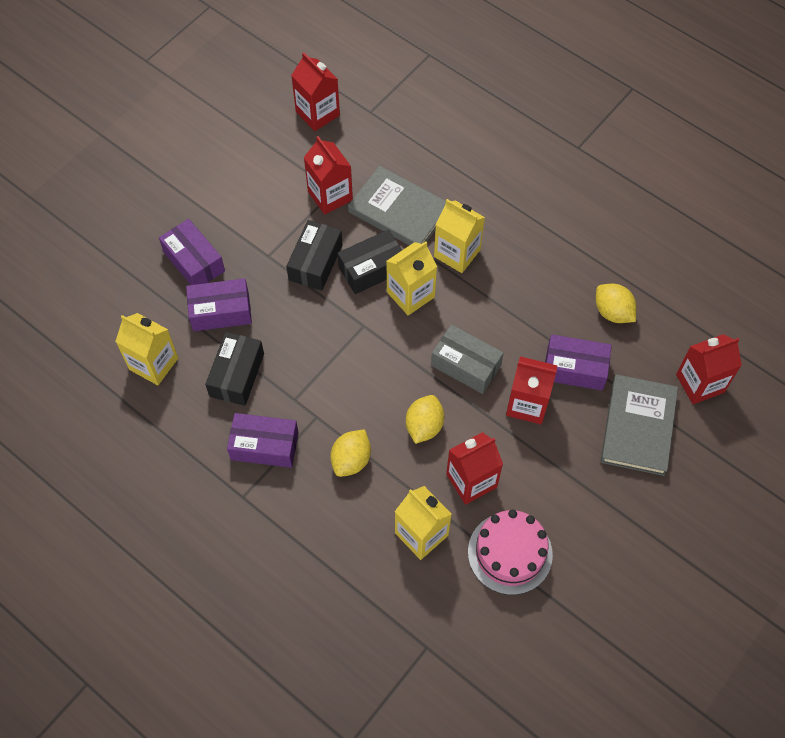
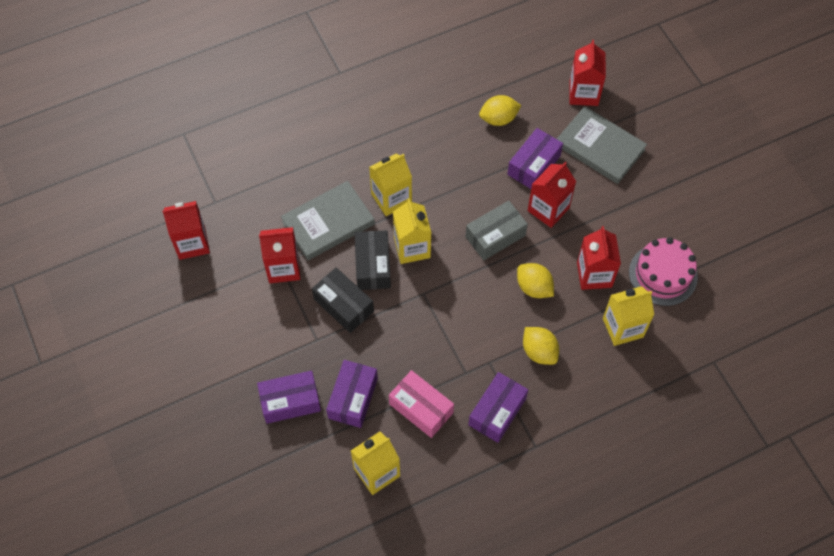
camera: 65 degrees left, 0 degrees up
(237, 375) = (421, 408): black box -> pink box

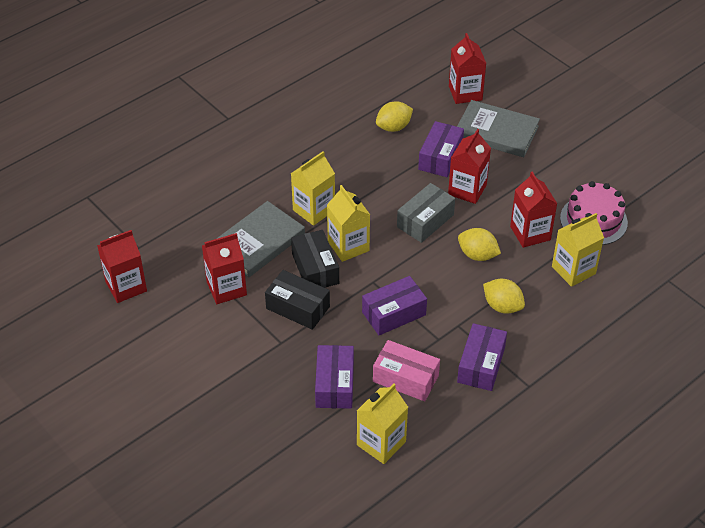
camera: 15 degrees left, 15 degrees down
(290, 401) = (272, 401): purple box -> purple box (394, 313)

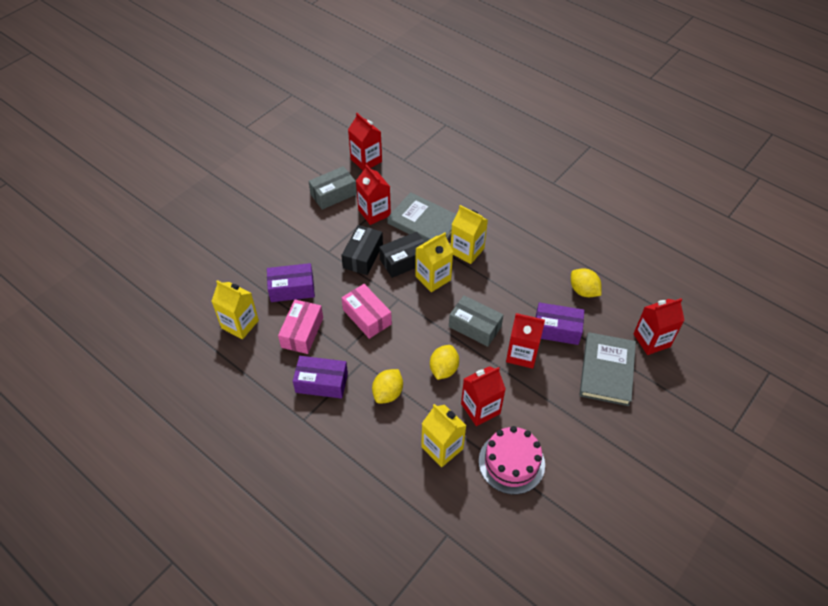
camera: 80 degrees right, 5 degrees up
(179, 328) = (333, 194): none -> grey box
(394, 313) = (367, 317): purple box -> pink box

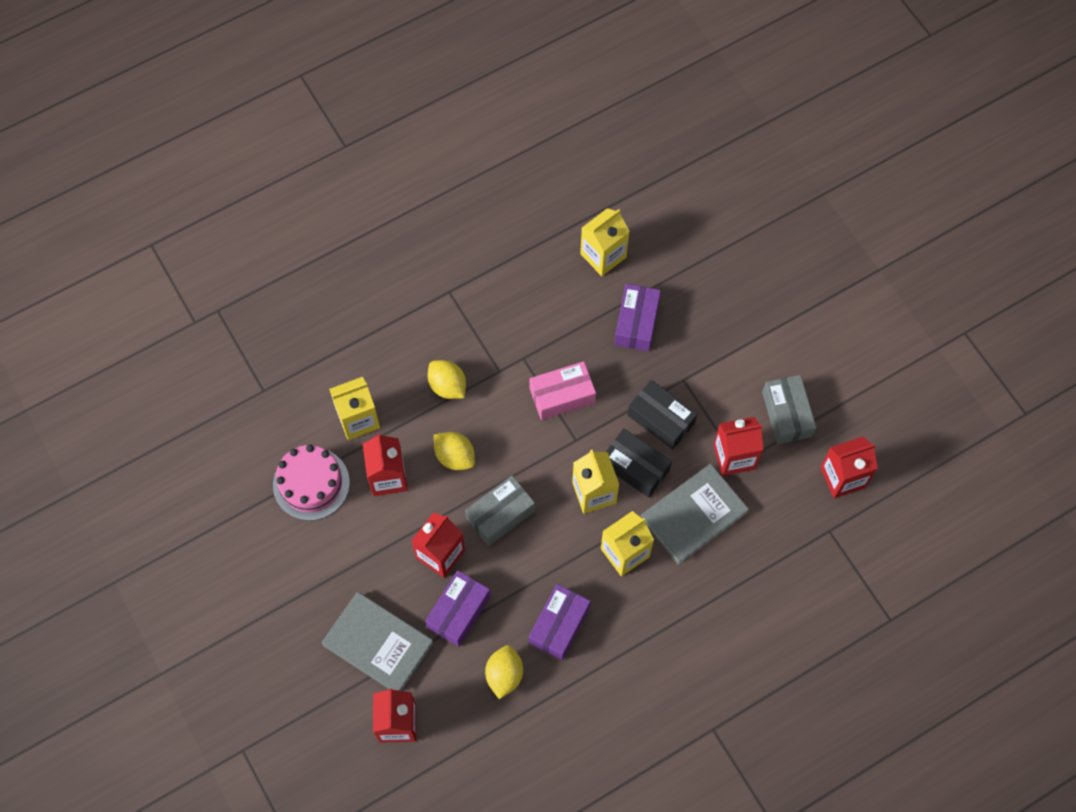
camera: 110 degrees right, 15 degrees up
(302, 332) = (566, 318): pink box -> none
(321, 382) = (489, 321): purple box -> purple box (559, 625)
(404, 261) = (635, 467): black box -> black box turned 45 degrees counterclockwise
(583, 291) = (504, 675): yellow lemon -> yellow lemon turned 60 degrees counterclockwise

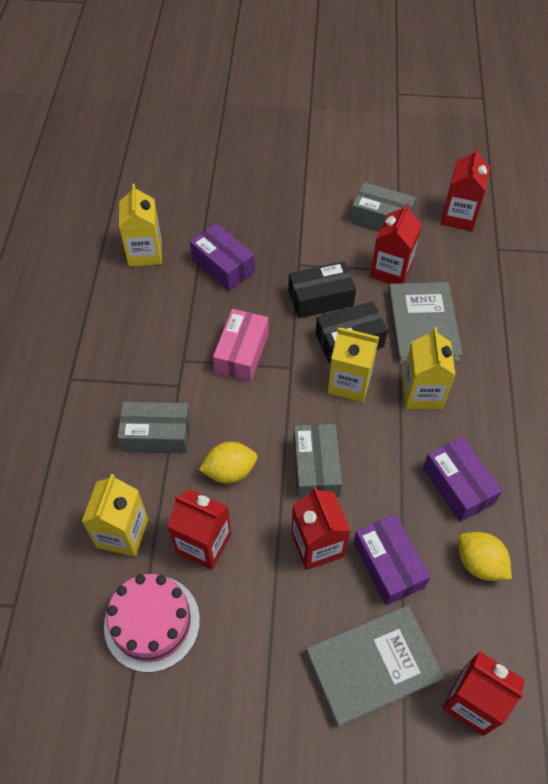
camera: 55 degrees left, 10 degrees down
(447, 386) = (157, 435): yellow lemon -> grey box

